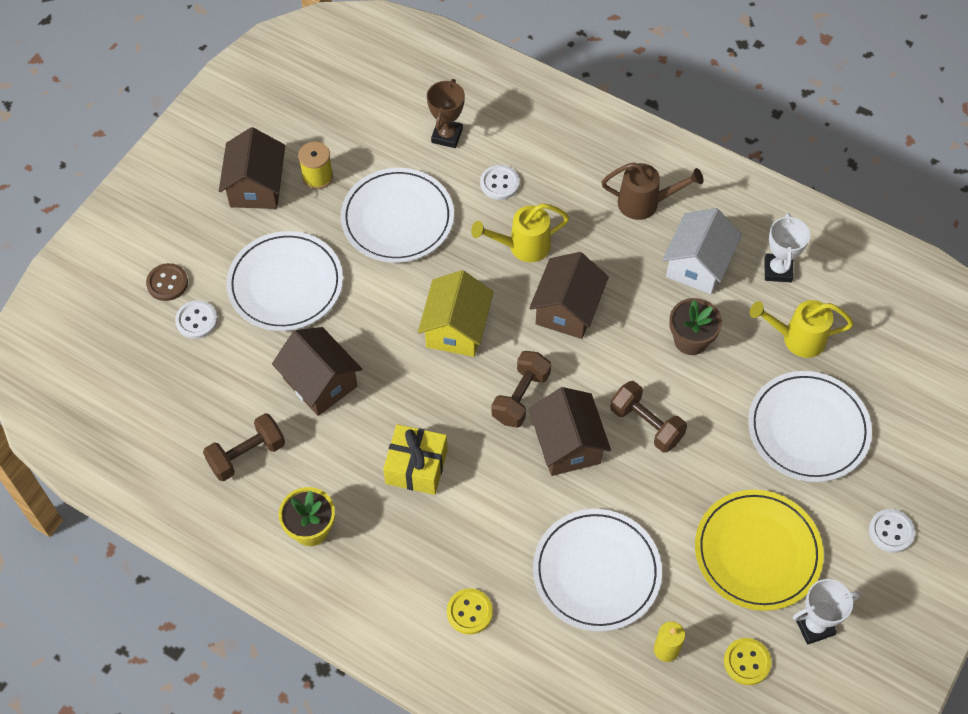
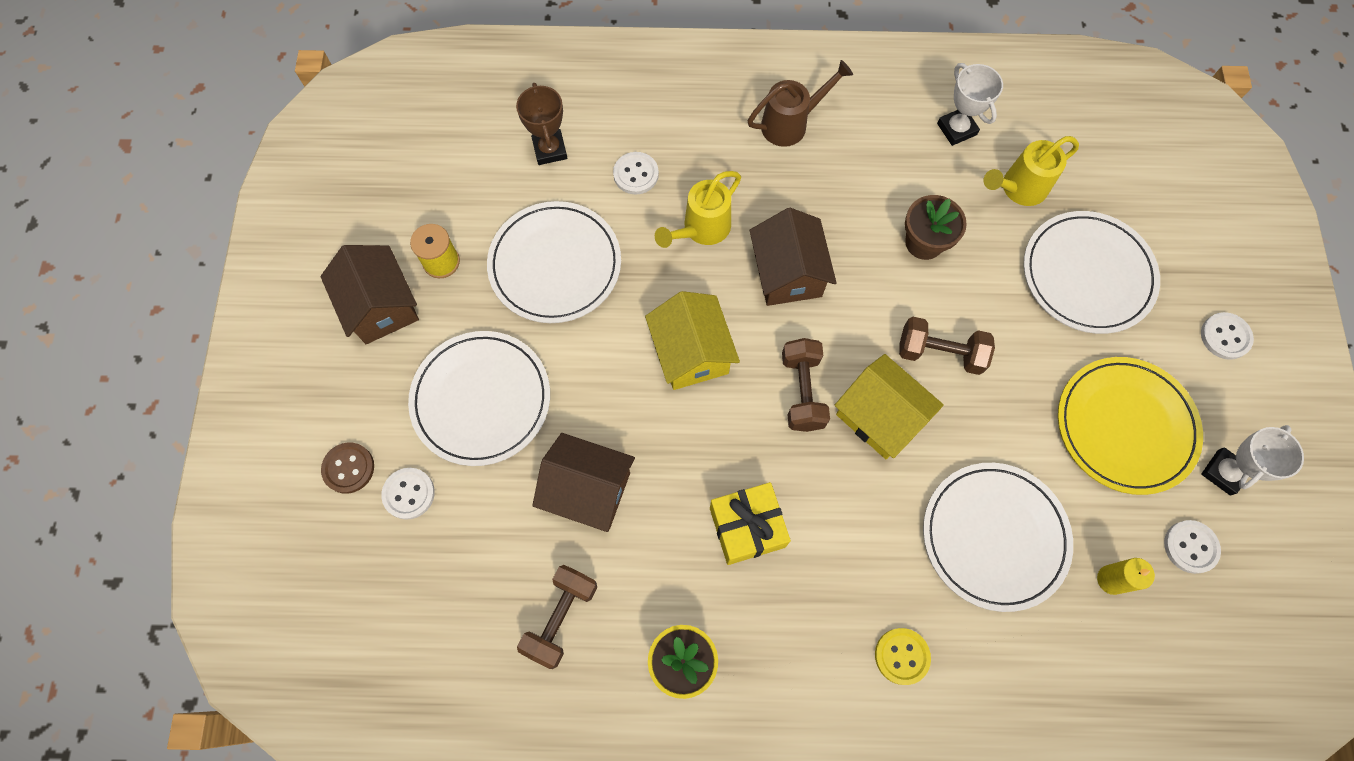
camera: 30 degrees left, 10 degrees up
(567, 444) = (879, 417): brown house -> yellow house
(698, 265) = (881, 162): white house -> none
(747, 662) = (1190, 547): yellow button -> white button

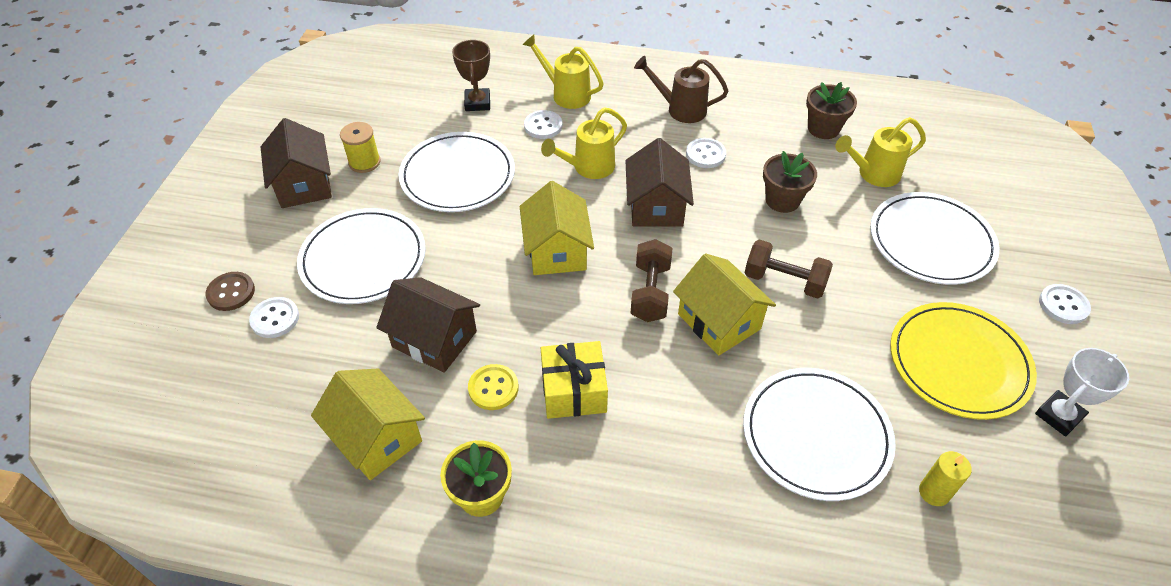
camera: 10 degrees right, 20 degrees down
(561, 618) = (376, 438): brown dumbbell -> yellow house
(652, 120) = (566, 94): none -> yellow watering can
(790, 124) = (681, 109): brown watering can -> brown watering can turned 150 degrees counterclockwise
(902, 656) = (704, 527): yellow button -> yellow button (493, 388)
(956, 129) = (823, 128): white trophy -> brown flower pot
(1190, 547) = (1021, 476): white button -> white button (705, 154)

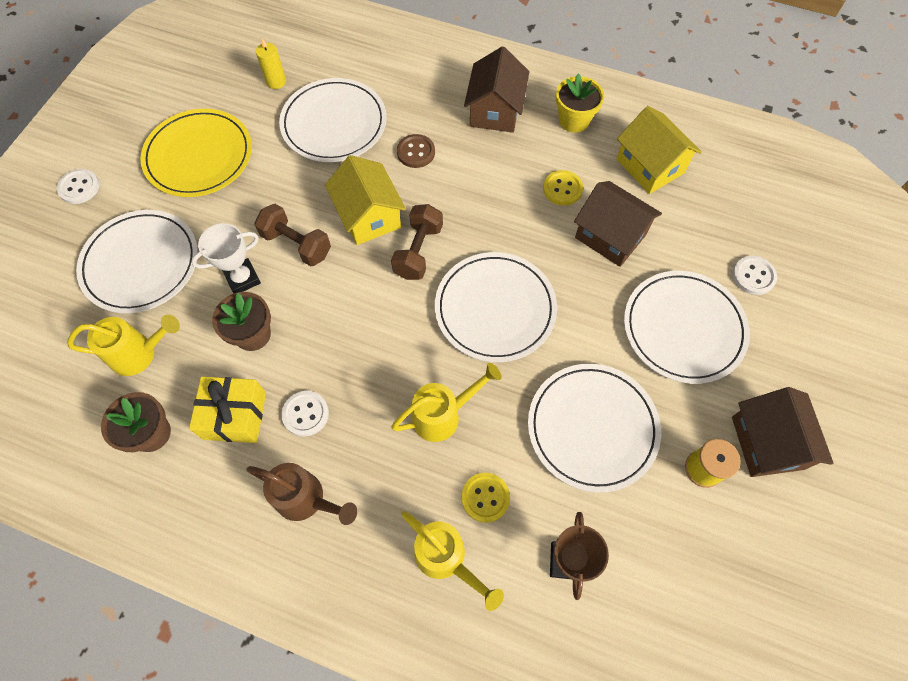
camera: 170 degrees left, 15 degrees up
(231, 292) = (802, 310): brown button -> brown button (416, 152)
(543, 126) = (485, 497): white button -> yellow button
(556, 251) = (495, 308): yellow house -> white plate
(574, 391) = (500, 178): yellow gift -> yellow gift (235, 415)
(656, 206) = (384, 347): brown house -> brown house (495, 111)
(1059, 416) = (157, 112): white trophy -> white trophy (242, 278)

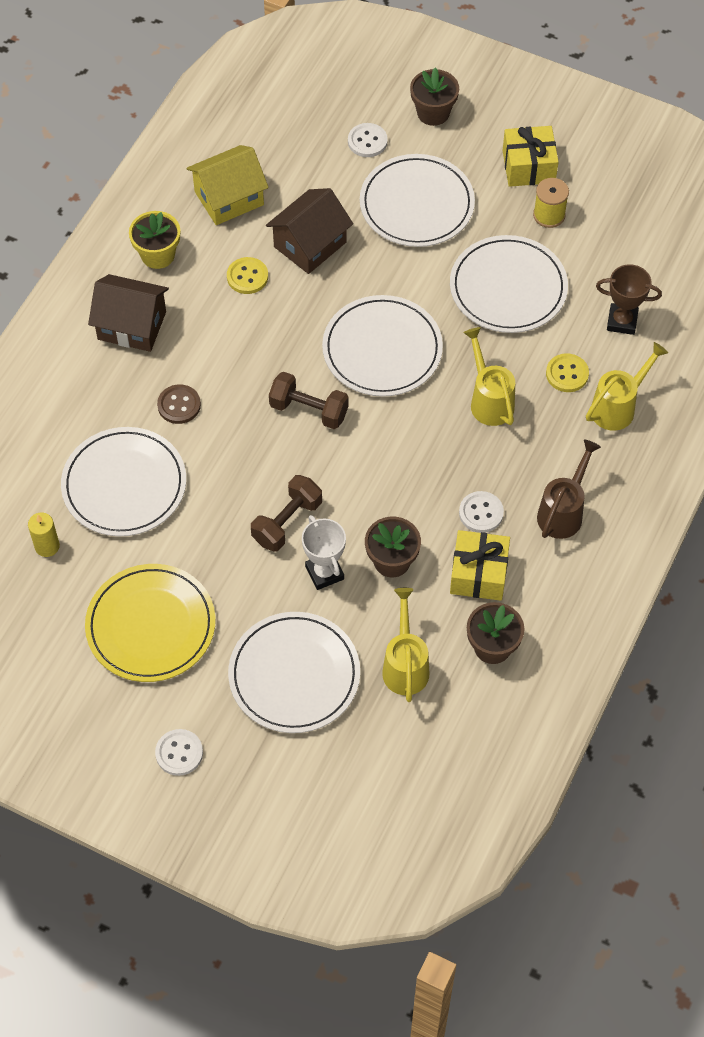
camera: 85 degrees left, 5 degrees down
(369, 216) = (259, 453): yellow house -> none
(767, 442) = (528, 166): brown house -> yellow gift
(812, 336) = (433, 113): none -> brown flower pot

